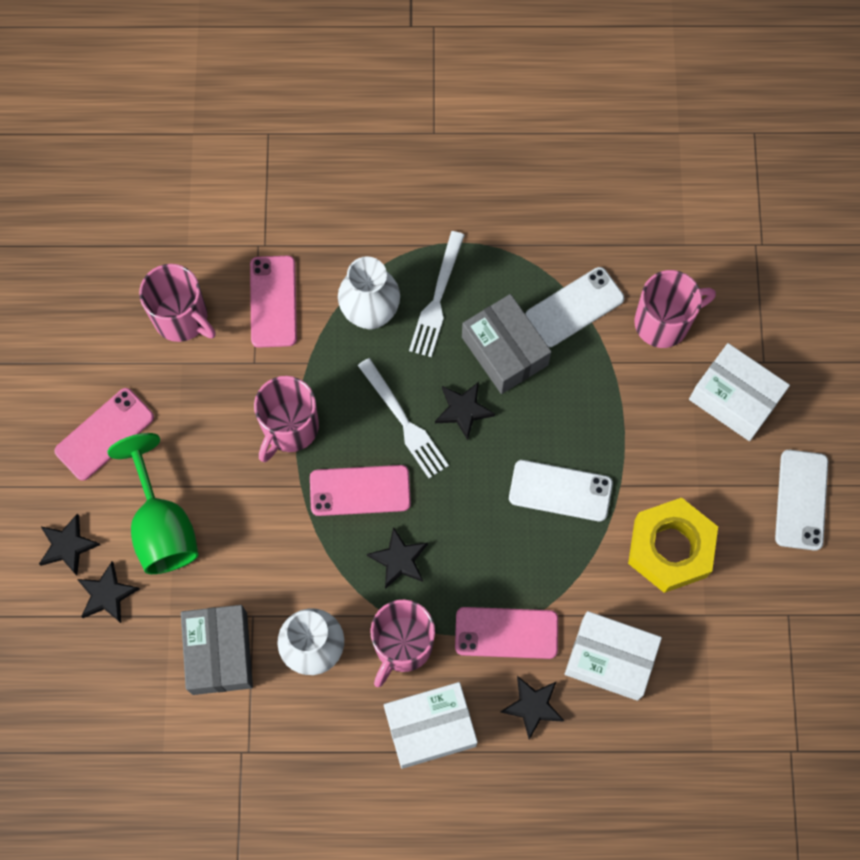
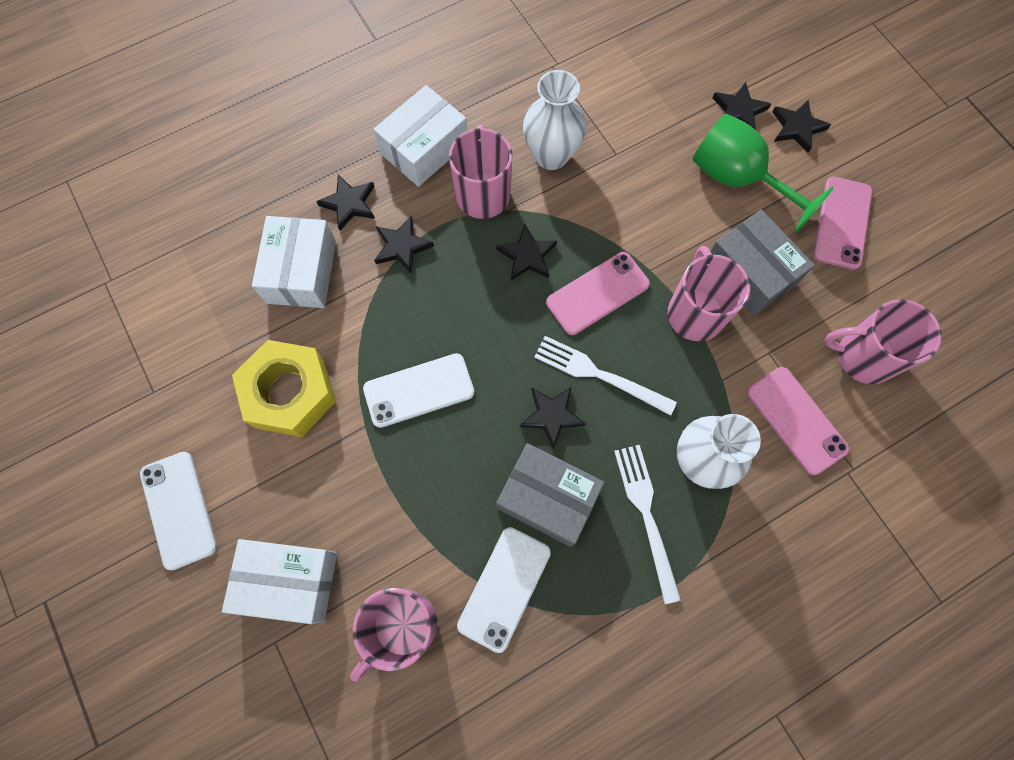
camera: 150 degrees right, 0 degrees up
(219, 653) = (622, 116): grey box -> grey box (750, 272)
(506, 633) = (402, 247): pink phone -> black star
(610, 659) = (301, 272): white box -> white box turned 75 degrees counterclockwise

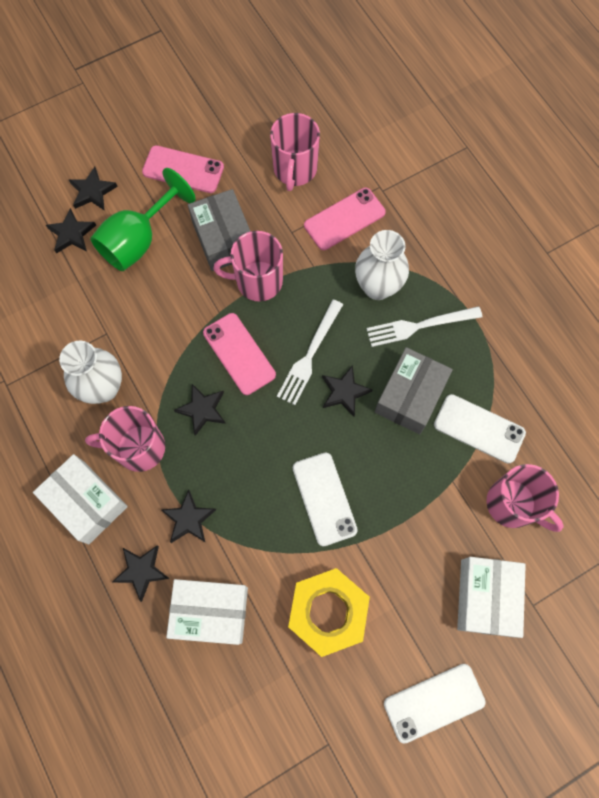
camera: 90 degrees left, 0 degrees up
(750, 272) = (223, 238): grey box -> grey box turned 75 degrees counterclockwise

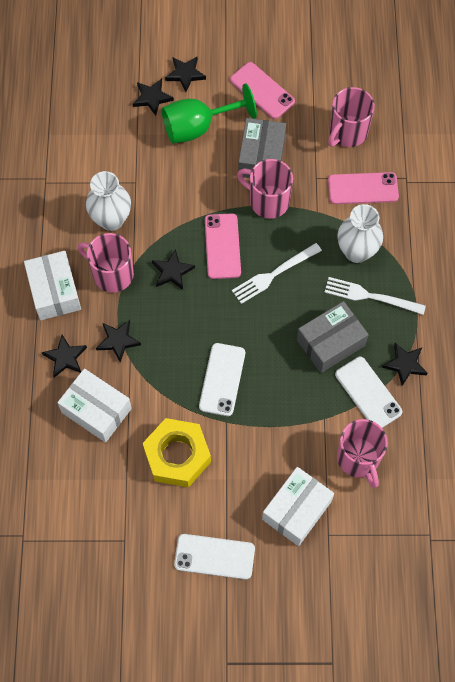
camera: 30 degrees right, 5 degrees down
(344, 392) = (283, 314): black star -> black star (405, 364)

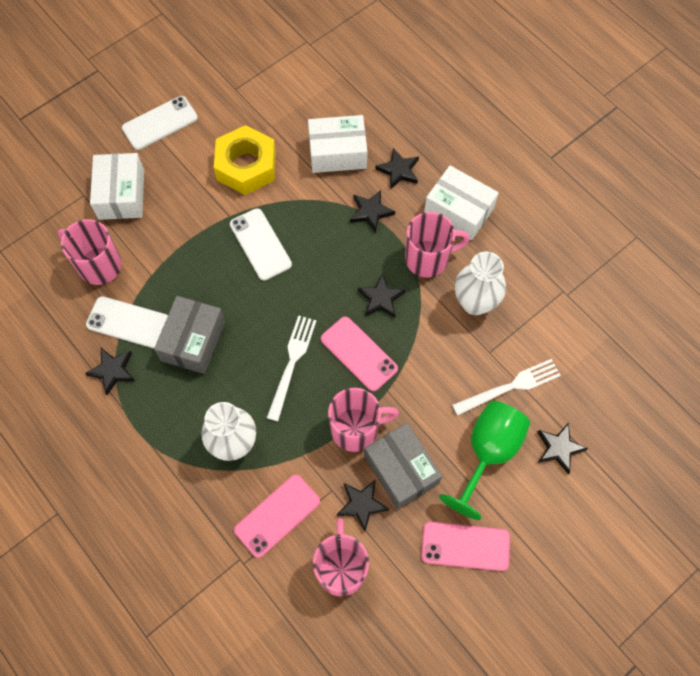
camera: 140 degrees right, 0 degrees up
(185, 74) = (554, 501): black star -> black star (361, 504)
(370, 296) = (189, 409): white fork -> white fork (510, 387)

